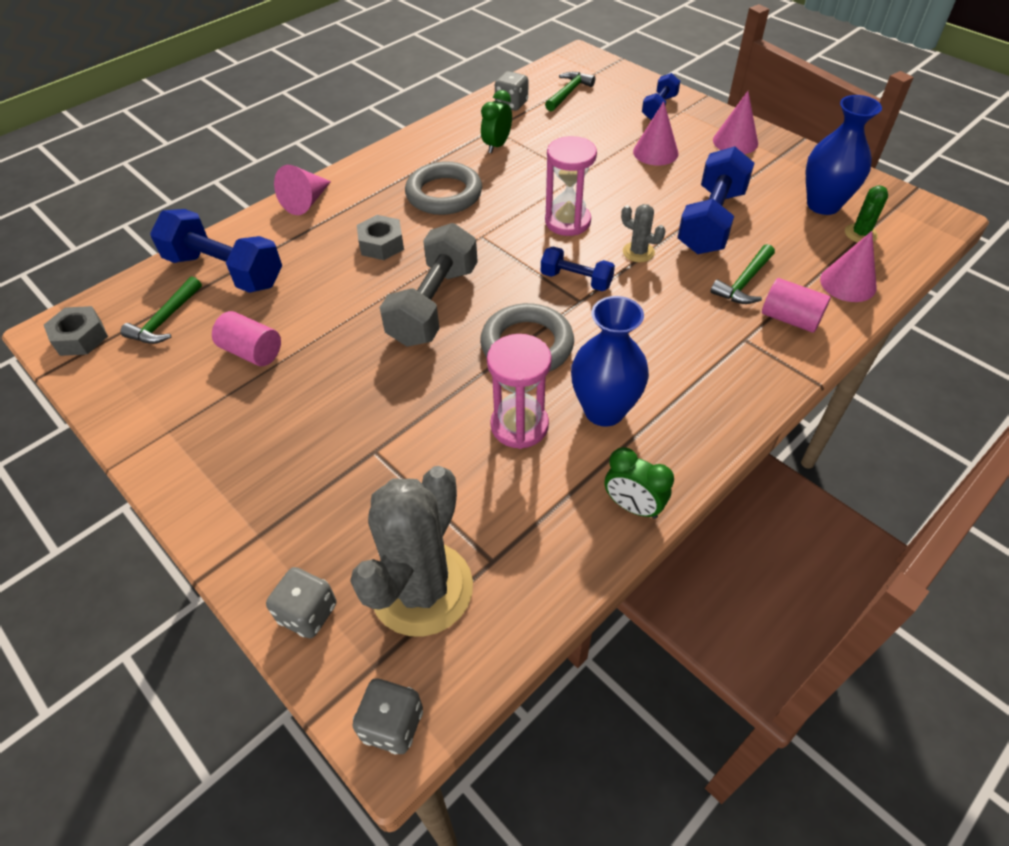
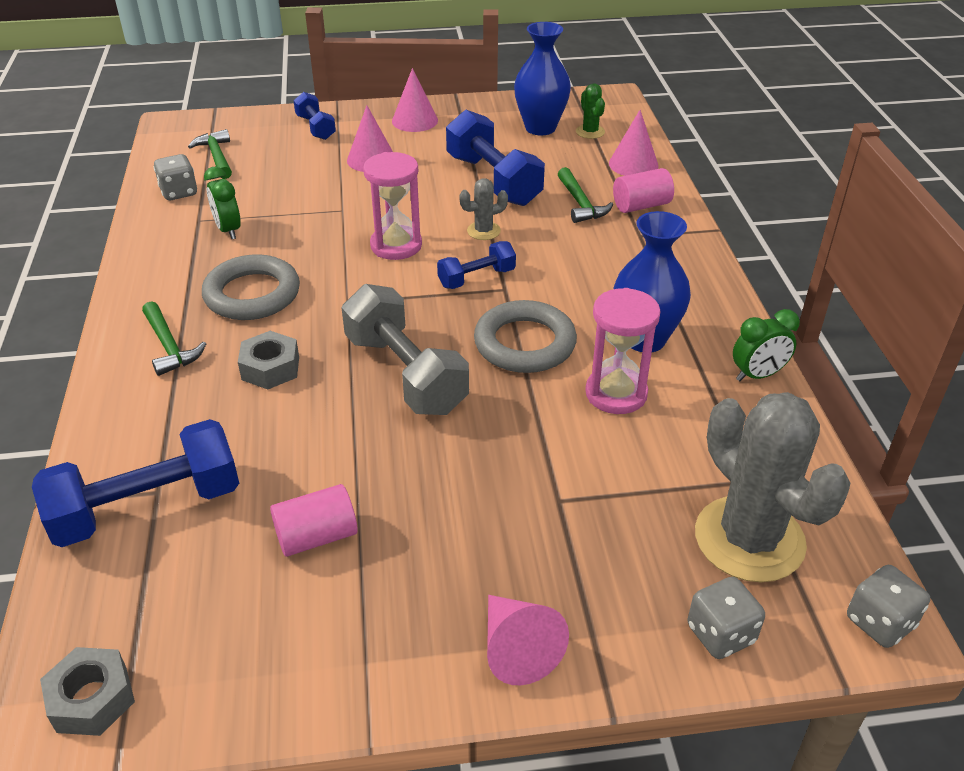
camera: 55 degrees left, 10 degrees down
(165, 320) = (167, 595): green hammer -> green hammer (169, 346)
(306, 202) = (119, 392): pink cone -> pink cone (517, 649)

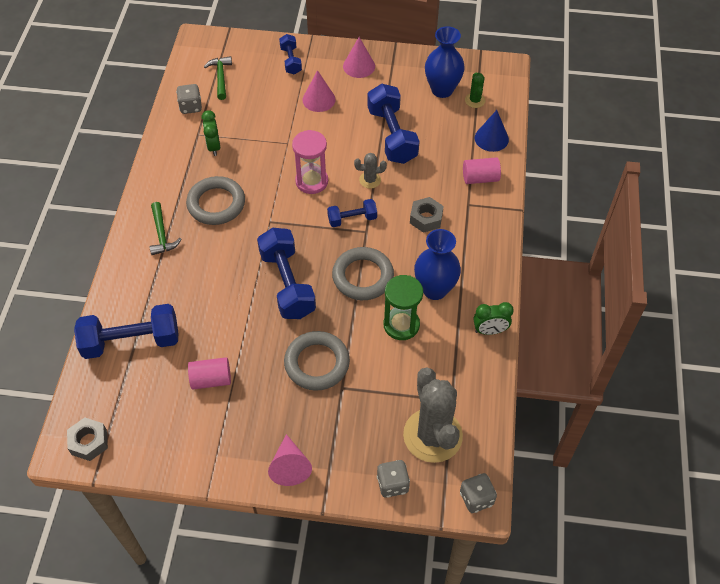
camera: 15 degrees right, 15 degrees up
(270, 368) = (214, 263): grey nut -> grey nut (426, 218)
(405, 374) = (287, 284): grey dumbbell -> blue dumbbell
(500, 473) = (317, 363): none -> grey ring
(580, 203) = (441, 168): green hammer -> none
(616, 393) = (401, 325): pink hourglass -> green hourglass
(633, 164) = (491, 138): pink cone -> blue cone

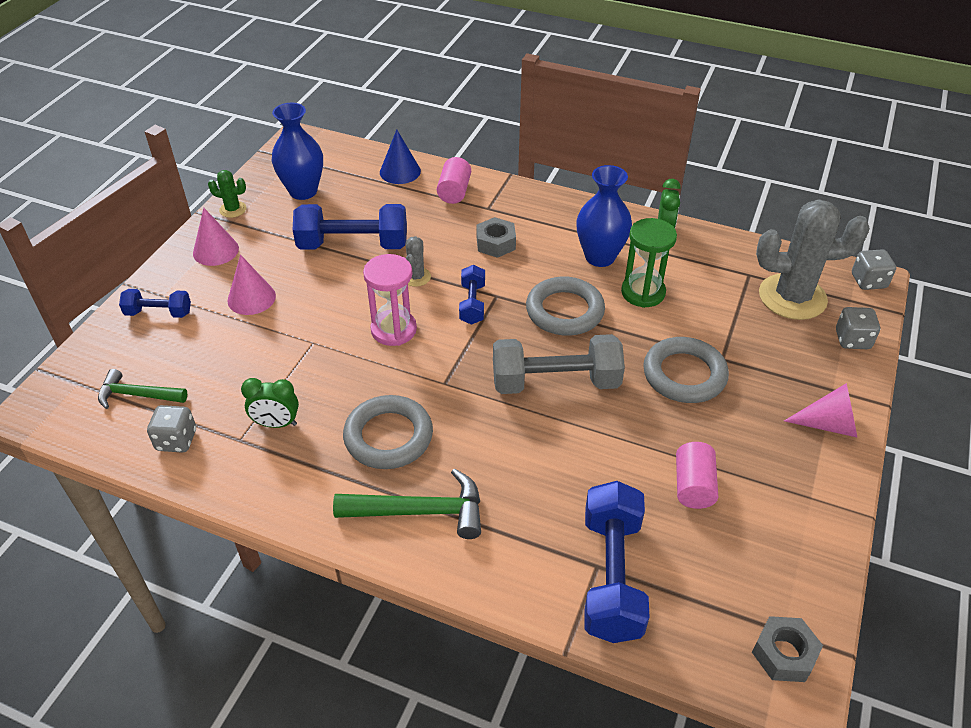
camera: 75 degrees left, 10 degrees down
(162, 234) = (420, 511): green hammer -> green hammer, size x1.50
(287, 284) = (555, 382): blue dumbbell -> grey dumbbell
(475, 100) = (335, 171): green cactus -> green cactus (233, 209)

